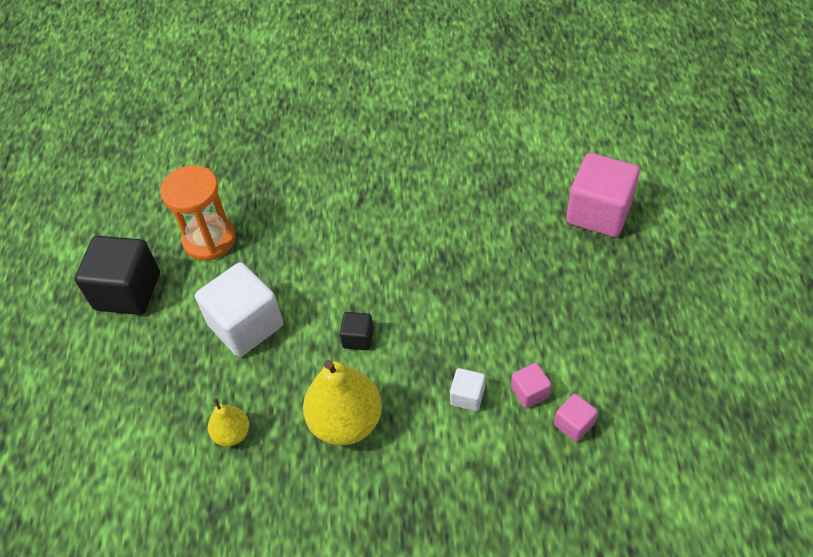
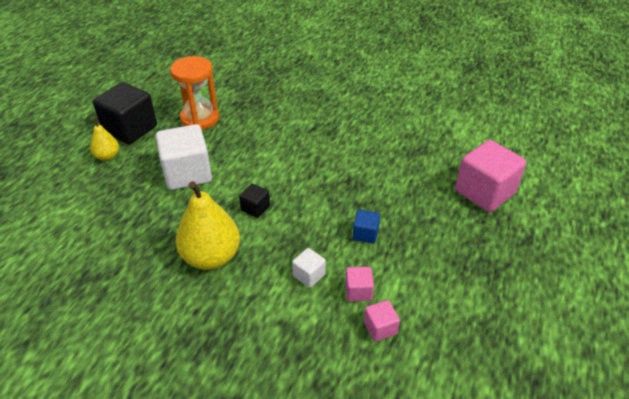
camera: 20 degrees right, 10 degrees down
(232, 433) = (132, 234): yellow pear -> yellow pear (107, 156)
(499, 319) = (365, 234): none -> blue cube

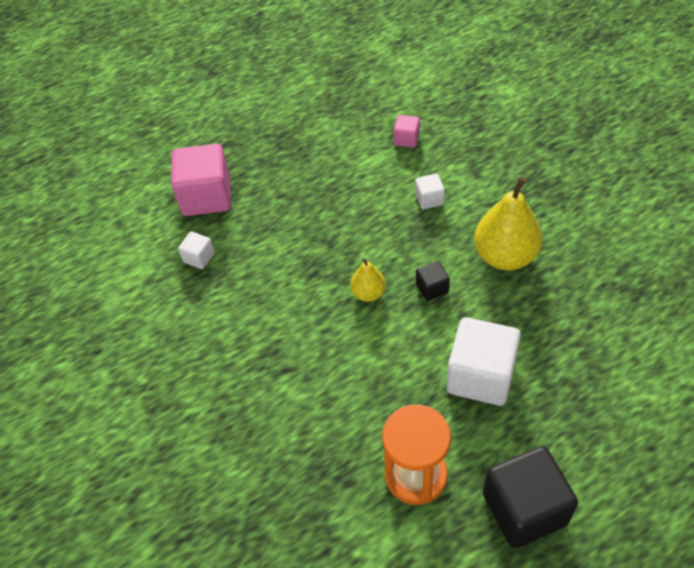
camera: 140 degrees left, 10 degrees up
(107, 156) = (573, 465): yellow pear -> yellow pear (368, 293)
(358, 291) = (400, 169): pink cube -> none
(365, 234) = (351, 211): blue cube -> none
(435, 155) = (199, 257): none -> white cube

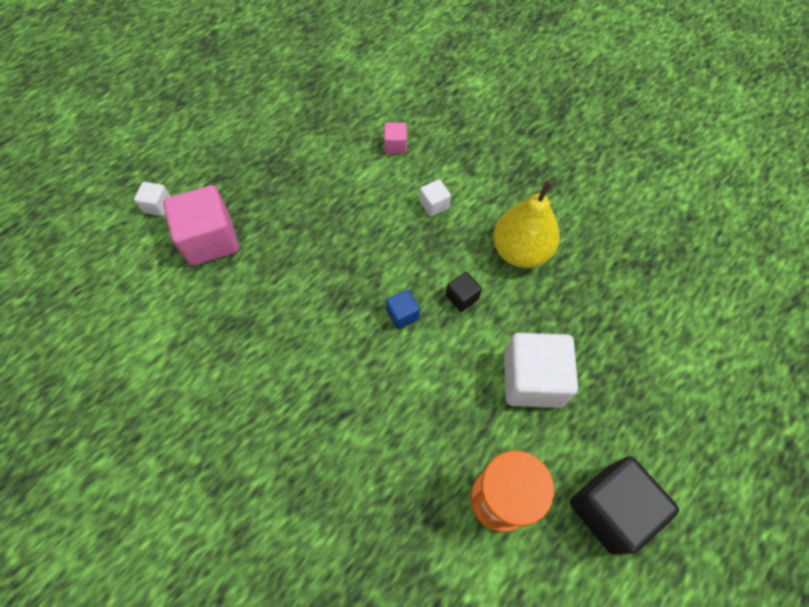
camera: 20 degrees left, 10 degrees up
(199, 257) = (220, 309): white cube -> white cube (158, 206)
(368, 293) = (402, 314): yellow pear -> blue cube

